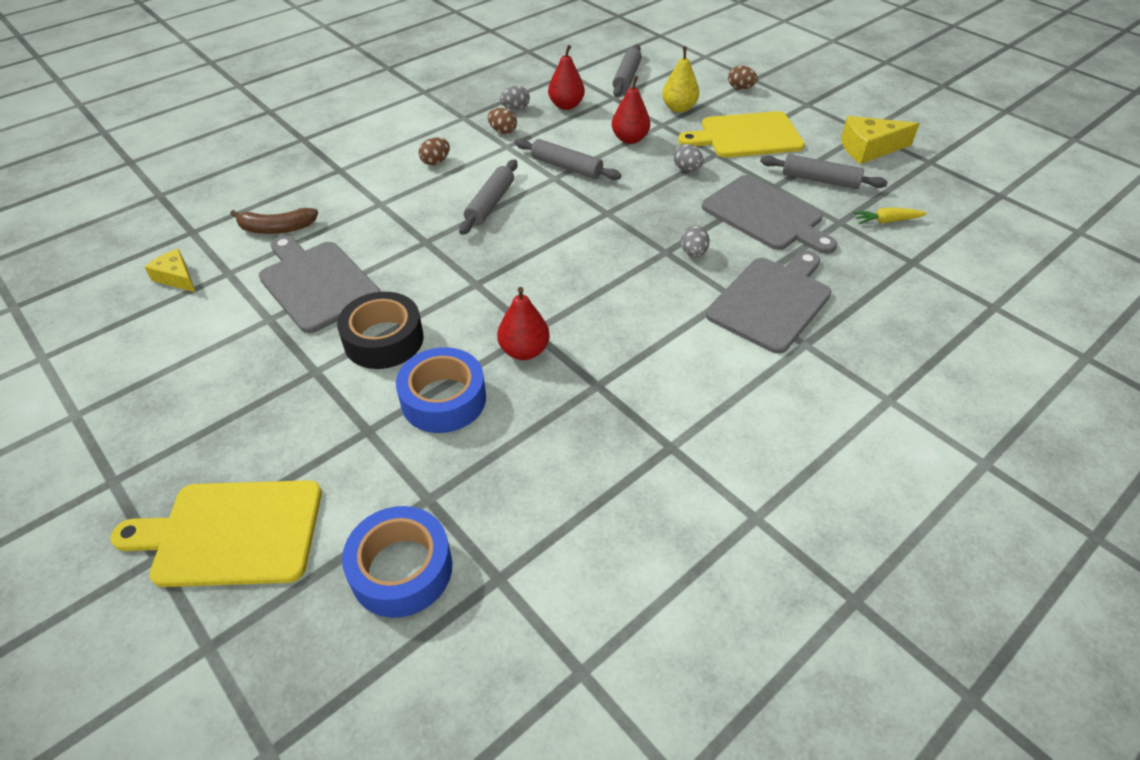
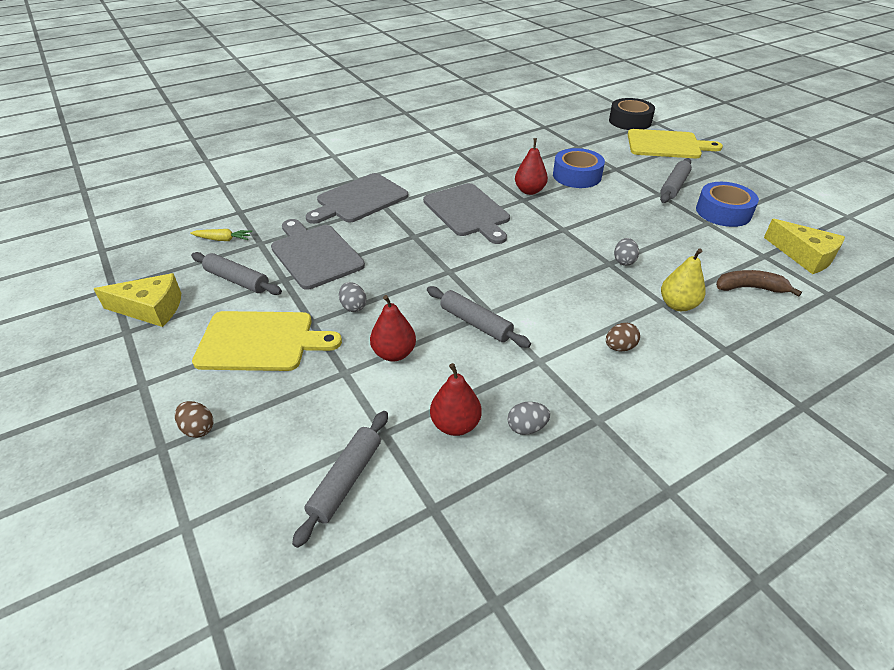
camera: 170 degrees left, 5 degrees down
(176, 277) = (804, 256): yellow cheese -> yellow cheese, size x1.59
(317, 283) = (686, 241): grey cutting board -> grey cutting board (468, 212)
(383, 339) = (621, 204): black tape -> black tape (630, 121)
(401, 569) = (585, 131): blue tape -> blue tape (723, 212)
(490, 204) = (555, 291): grey rolling pin -> grey rolling pin (674, 186)
(503, 131) = (544, 385): brown egg -> none
(679, 108) = (308, 398): yellow pear -> yellow pear (677, 305)
(693, 253) = (393, 232): grey egg -> grey egg (624, 261)

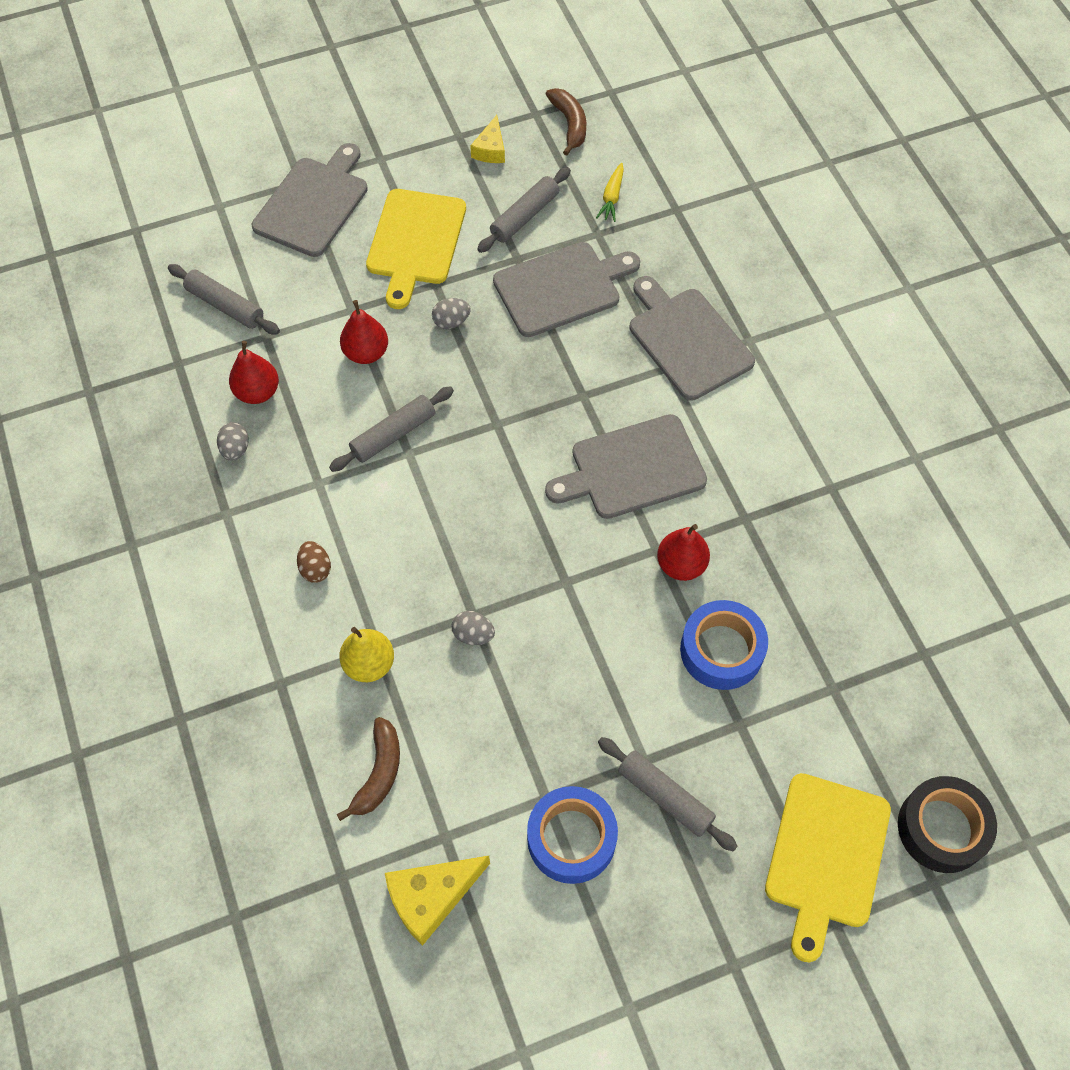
camera: 100 degrees right, 20 degrees up
(134, 267) = (569, 124): none -> brown banana
(151, 309) = (490, 149): yellow cheese -> yellow cheese, size x0.63
(198, 429) = (313, 203): brown egg -> grey cutting board

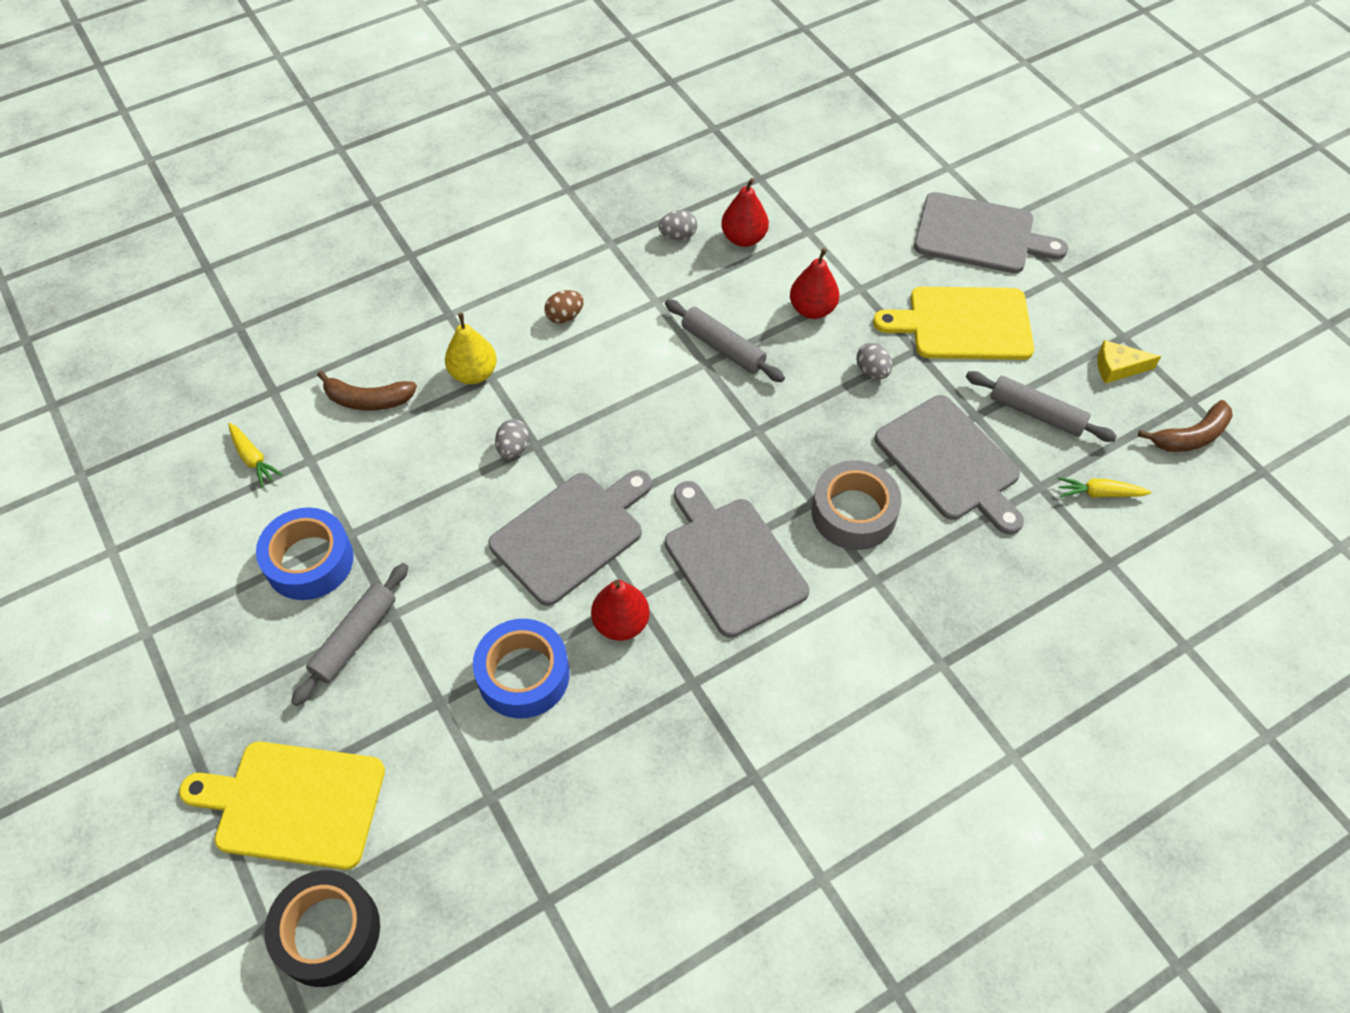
camera: 80 degrees right, 5 degrees down
(225, 306) = (833, 196): grey rolling pin -> none
(431, 897) = (253, 458): yellow cheese -> yellow carrot
(599, 368) = (853, 513): none -> grey tape
(687, 340) = (920, 596): grey cutting board -> grey cutting board (571, 534)

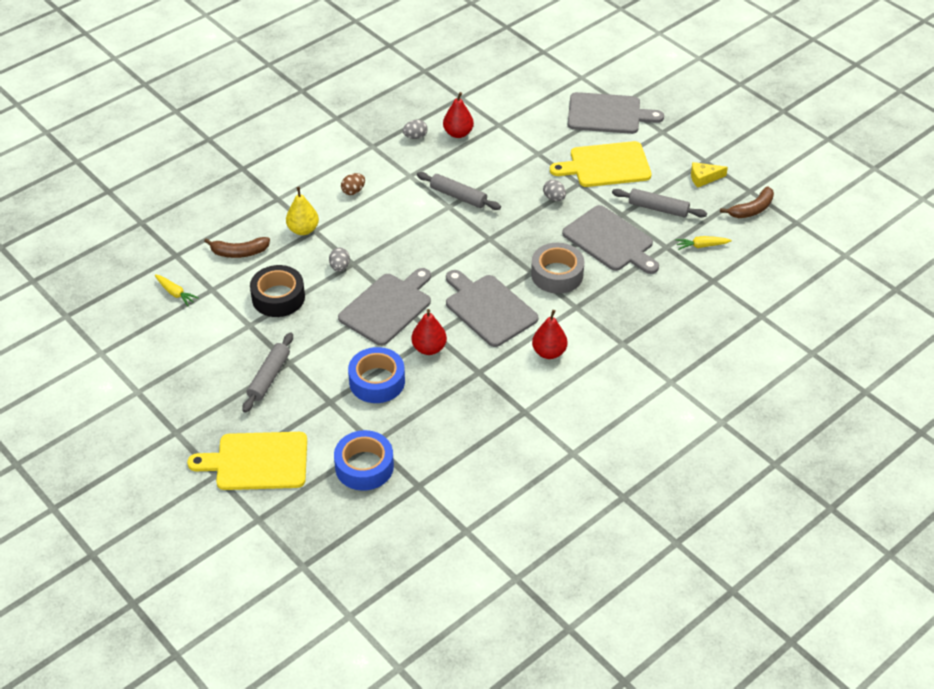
camera: 10 degrees left, 10 degrees down
(309, 561) = (228, 342): blue tape -> blue tape (364, 466)
(328, 932) = (296, 517): black tape -> black tape (278, 297)
(812, 309) = (510, 168): red pear -> red pear (549, 352)

